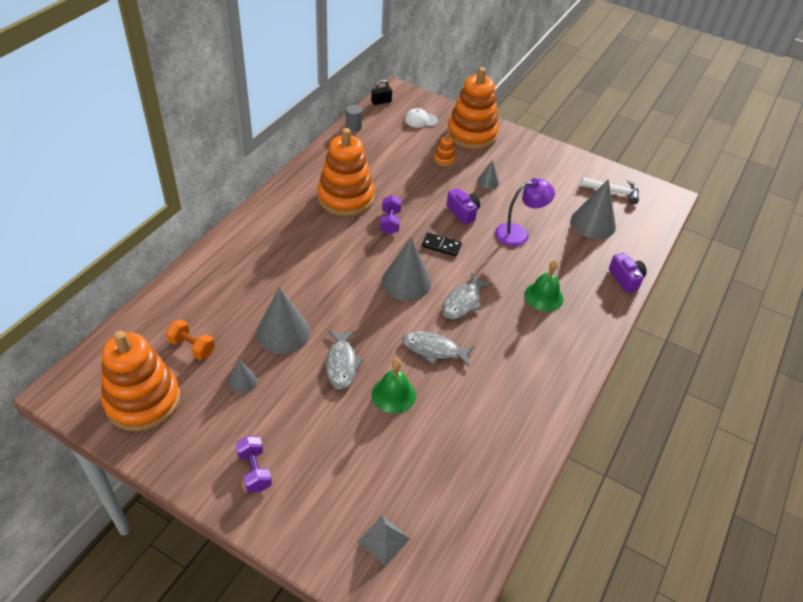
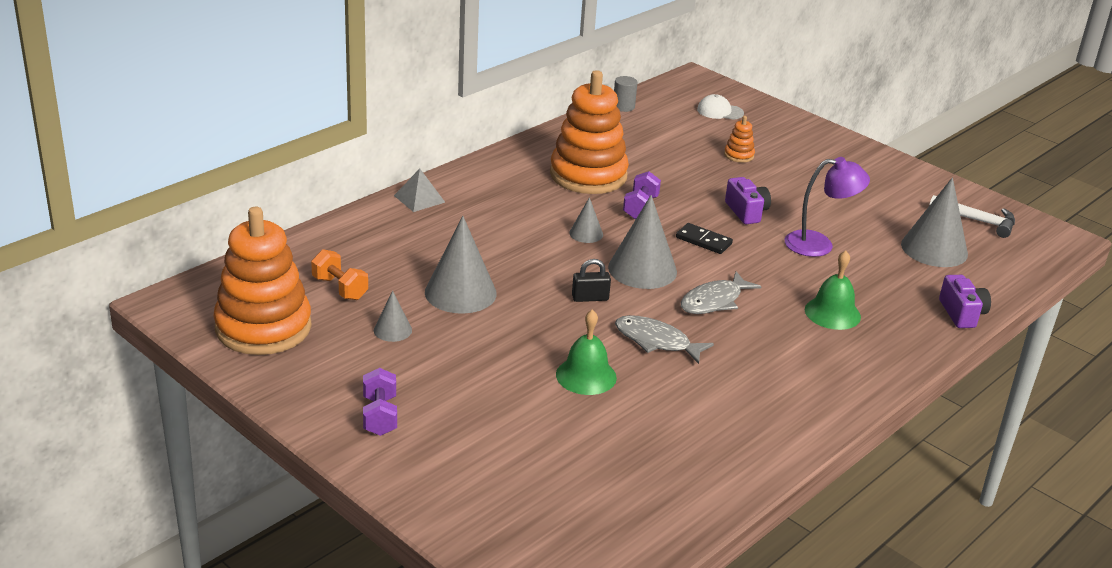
camera: 15 degrees right, 15 degrees down
(342, 364) = (527, 335): grey fish -> none
(381, 102) = (670, 86): black padlock -> black padlock (590, 298)
(384, 540) = (524, 511): grey pyramid -> grey pyramid (419, 199)
(471, 134) = (787, 134): orange stacking toy -> none
(488, 182) = (794, 186): grey cone -> grey cone (586, 233)

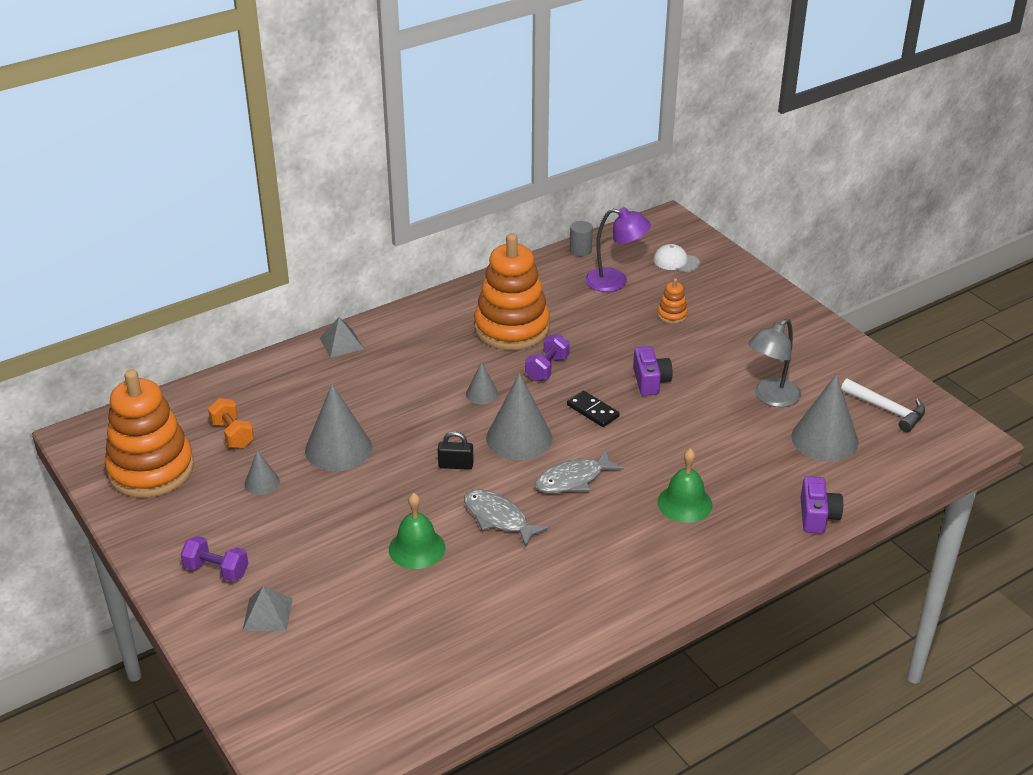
camera: 15 degrees right, 5 degrees up
(380, 416) = (216, 570): purple dumbbell -> purple dumbbell turned 75 degrees counterclockwise
(455, 452) = (267, 614): none -> grey pyramid
(819, 244) = (707, 424): purple lamp -> purple lamp (615, 281)
(867, 218) = (771, 398): none -> grey lamp

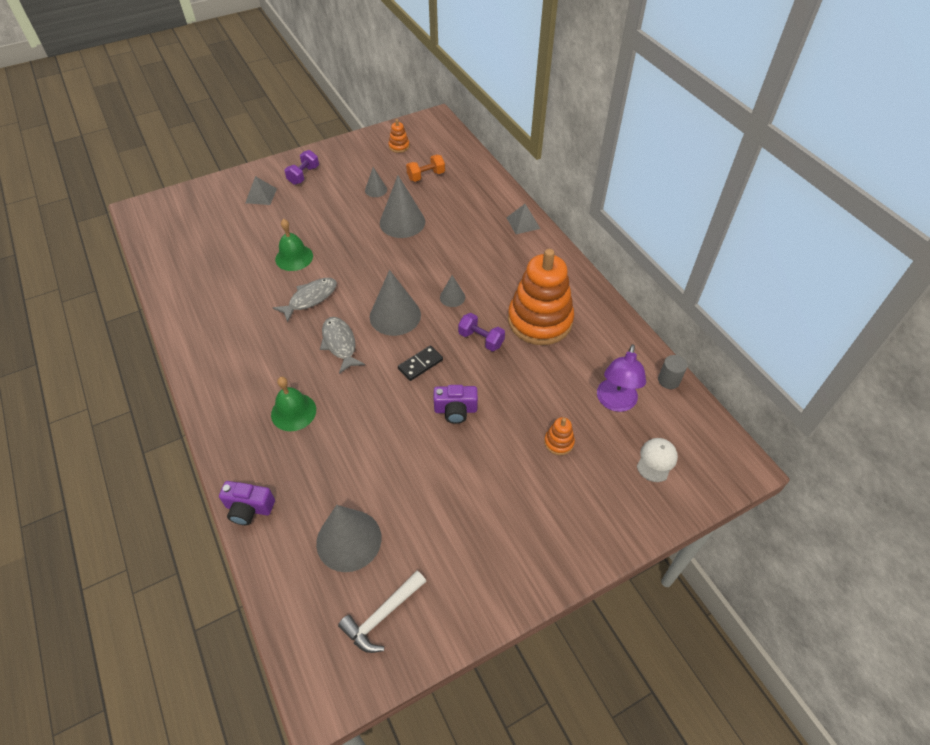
camera: 95 degrees right, 15 degrees up
(151, 469) = (399, 146): orange stacking toy -> orange stacking toy, size x0.40
(456, 465) = (372, 279): black padlock -> none
(771, 398) = (418, 505): grey lamp -> none

